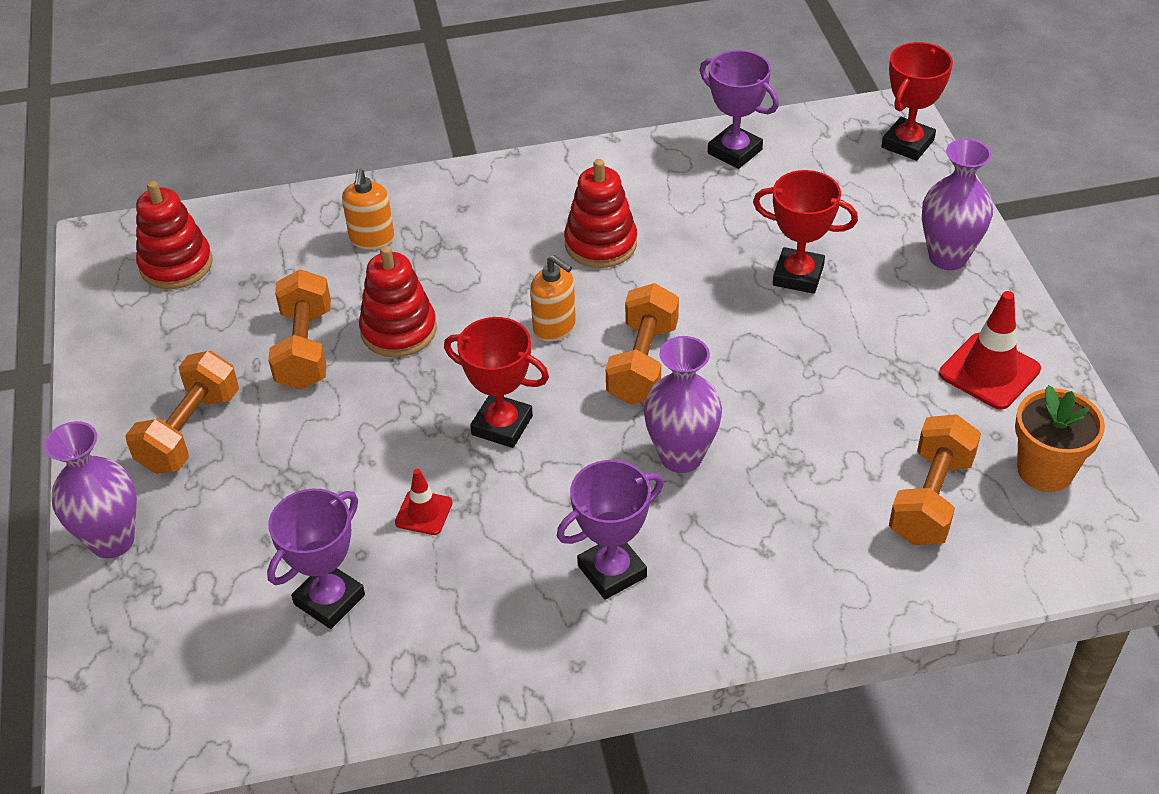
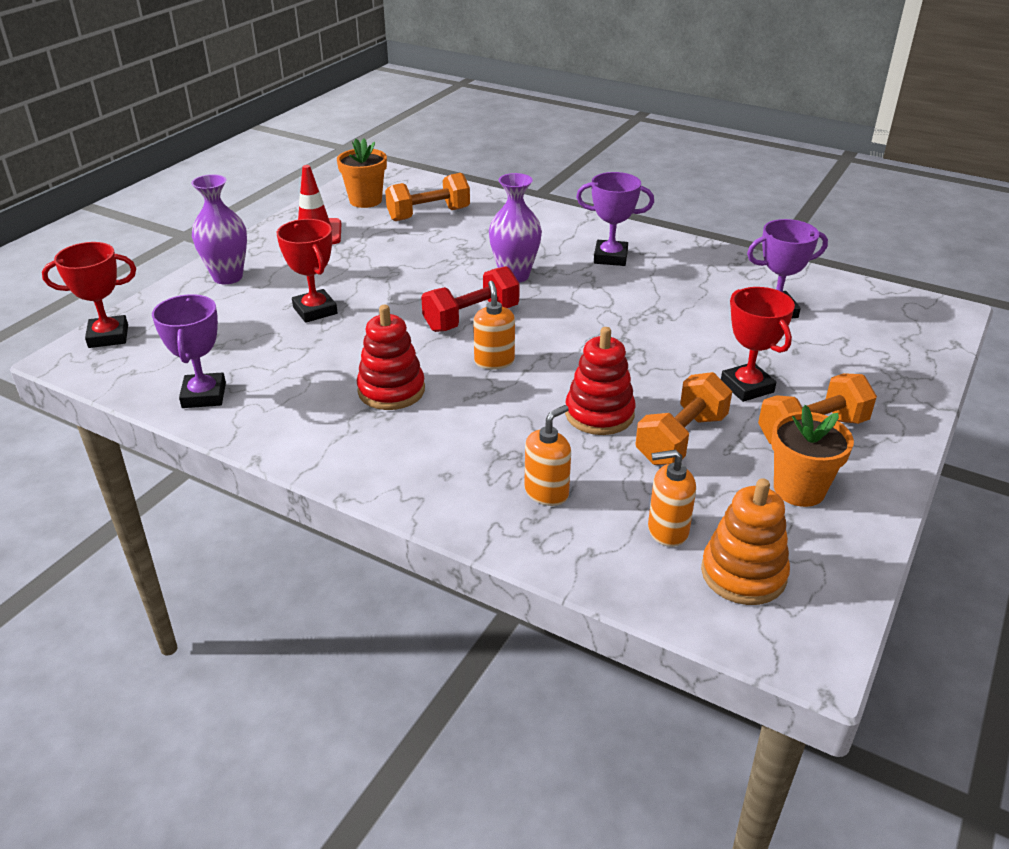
camera: 140 degrees left, 10 degrees down
(112, 541) = (905, 396): purple vase -> none
(170, 359) = (799, 489): none -> orange flower pot
(176, 265) = (743, 574): red stacking toy -> orange stacking toy
(255, 263) = (667, 530): none -> orange soap dispenser
(424, 513) = (685, 319): red traffic cone -> none
(502, 425) = (593, 332): red trophy -> red trophy (747, 387)
(642, 363) = (471, 318): orange dumbbell -> red dumbbell

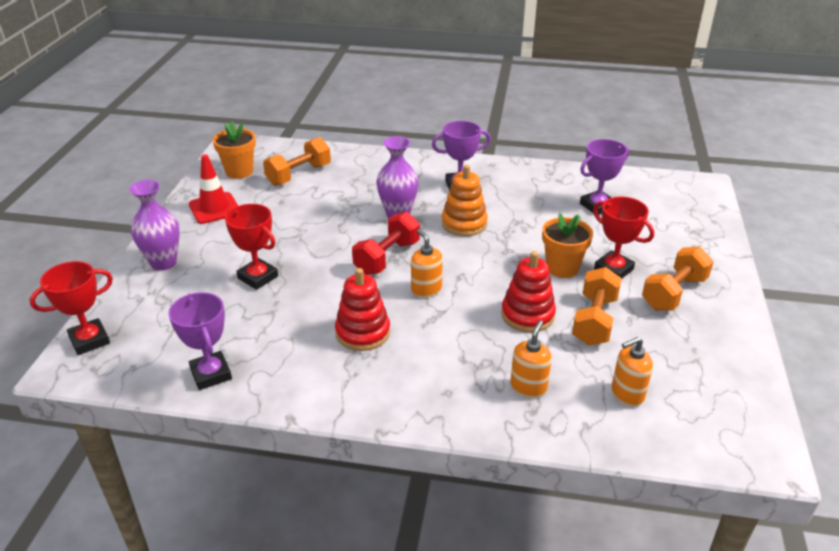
camera: 20 degrees left, 0 degrees up
(743, 574) = (694, 413): orange stacking toy -> orange stacking toy (464, 223)
(799, 489) = (691, 339): orange flower pot -> orange flower pot (562, 268)

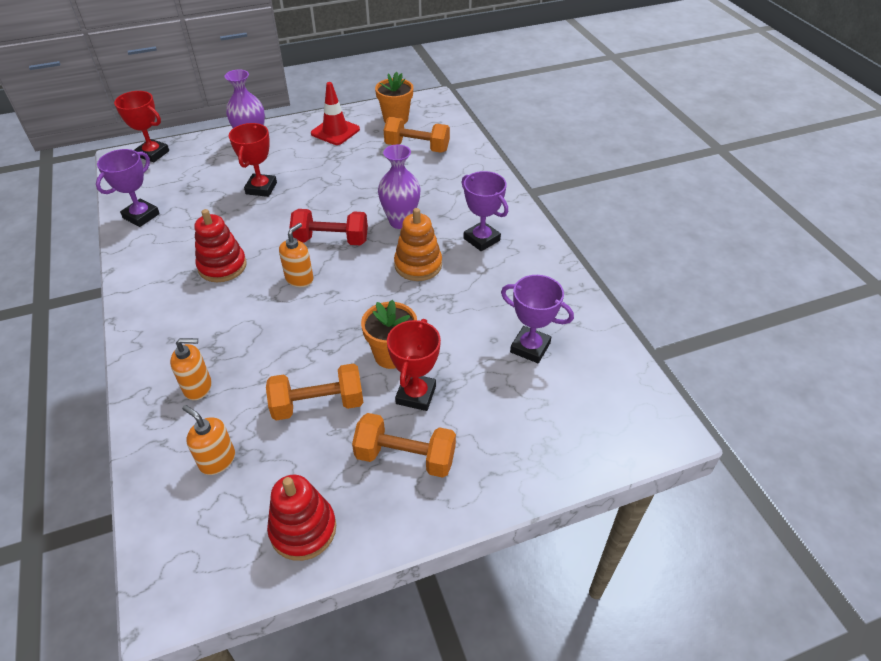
camera: 60 degrees right, 10 degrees up
(527, 315) = (300, 354): red stacking toy -> red stacking toy (303, 529)

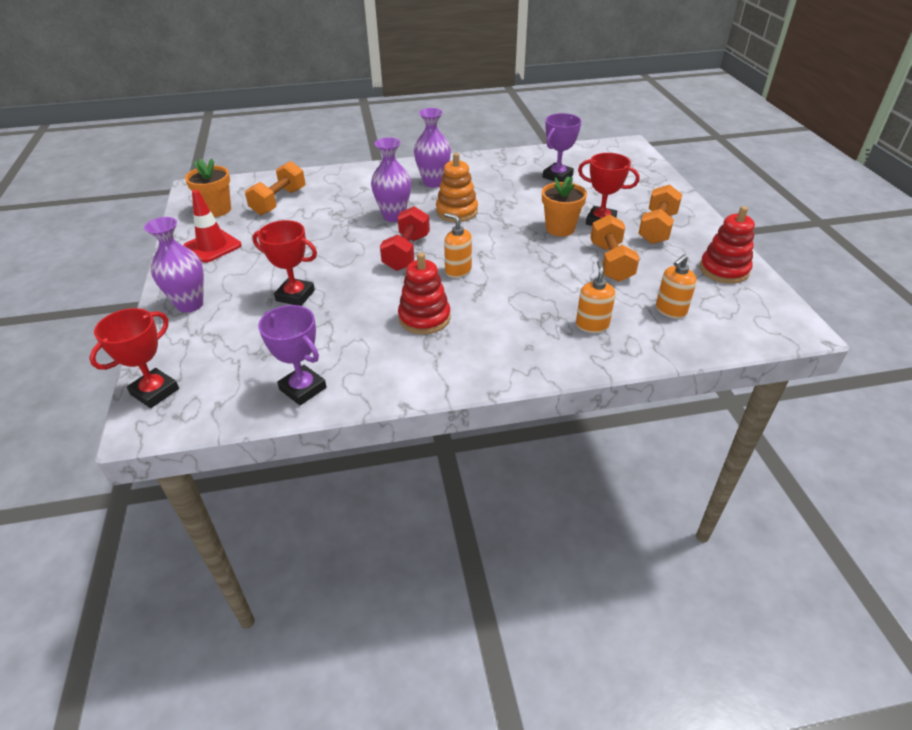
camera: 80 degrees left, 5 degrees down
(481, 239) = (433, 182): purple trophy -> purple vase

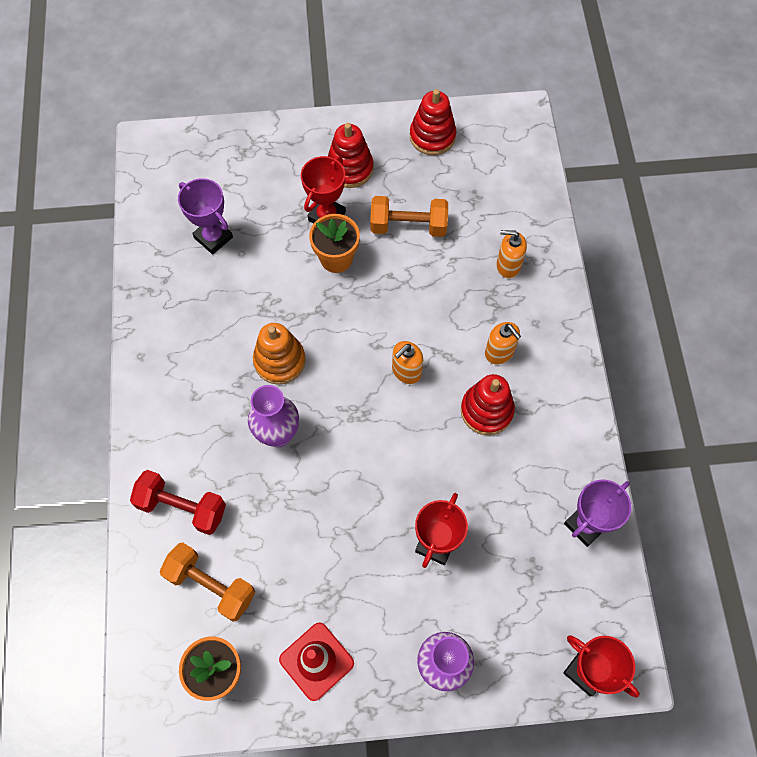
camera: 85 degrees left, 25 degrees up
(407, 253) = (364, 422): red dumbbell -> red dumbbell (182, 507)
(433, 182) = (199, 382): purple vase -> none
(657, 228) = (350, 168): orange dumbbell -> red stacking toy
(670, 310) = (491, 198): orange soap dispenser -> orange soap dispenser (499, 352)

